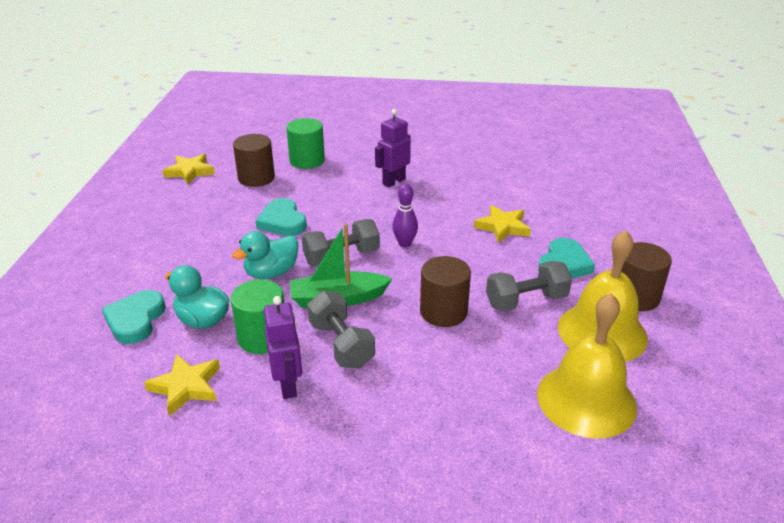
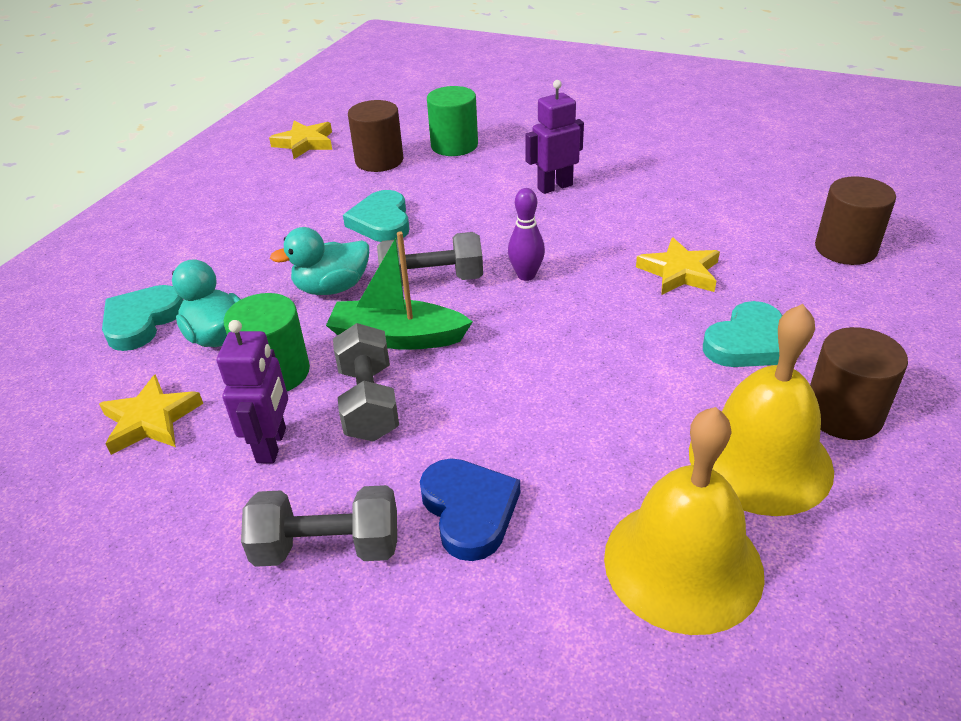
camera: 20 degrees right, 5 degrees up
(443, 312) = (531, 382): brown cylinder -> brown cylinder (845, 249)
(444, 398) = (469, 511): none -> blue heart
(526, 301) = (662, 388): grey dumbbell -> grey dumbbell (327, 547)

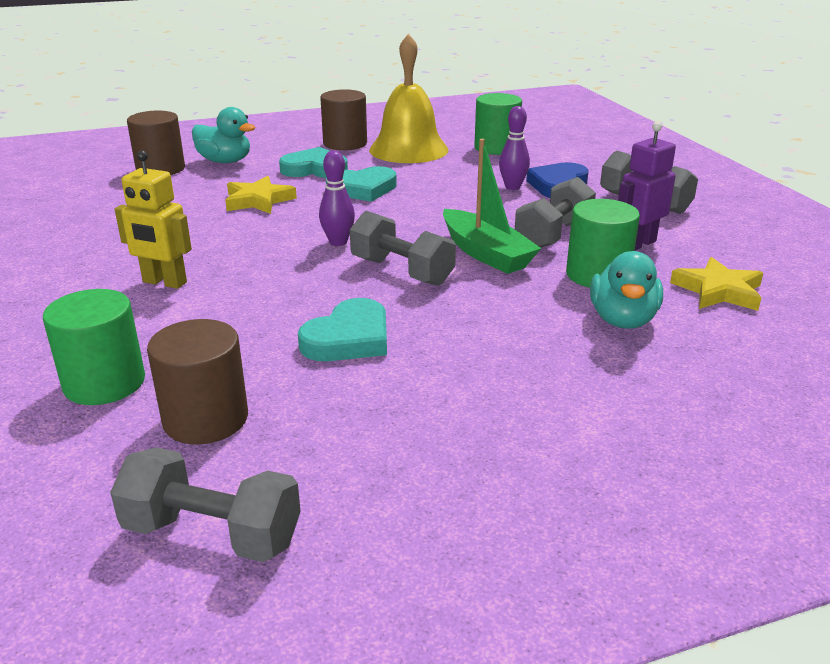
camera: 135 degrees left, 10 degrees down
(142, 321) = (688, 369): turquoise heart -> turquoise heart (362, 189)
(305, 143) = (212, 534): yellow star -> grey dumbbell
(332, 288) = (483, 306): turquoise duck -> turquoise duck (225, 161)
(515, 464) = (512, 187): none -> purple bowling pin
(554, 187) = (164, 282): purple robot -> yellow robot
(683, 564) = (496, 148): yellow bell -> green cylinder

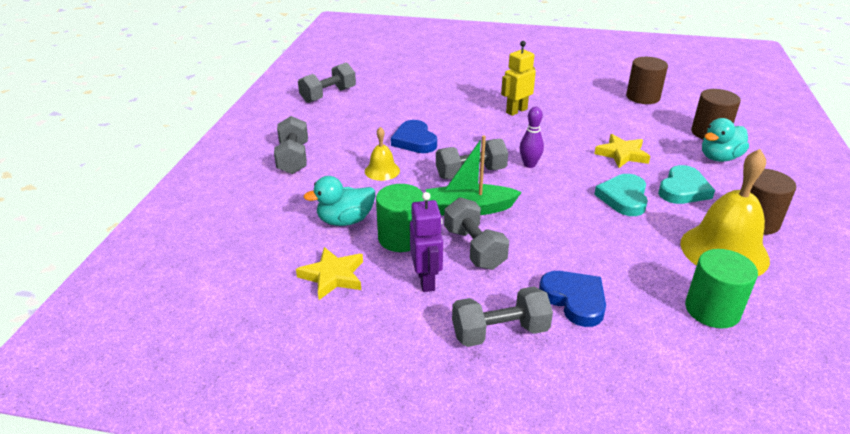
camera: 120 degrees right, 5 degrees up
(104, 383) = (434, 90): green cylinder -> none
(205, 419) = (389, 103): brown cylinder -> brown cylinder (643, 97)
(349, 338) = (414, 141): turquoise heart -> blue heart
(472, 336) = (382, 171): none -> yellow bell
(512, 187) = (586, 271): purple bowling pin -> none
(541, 440) = (293, 158): none -> grey dumbbell
(622, 320) = (345, 221): turquoise duck -> turquoise duck turned 60 degrees counterclockwise

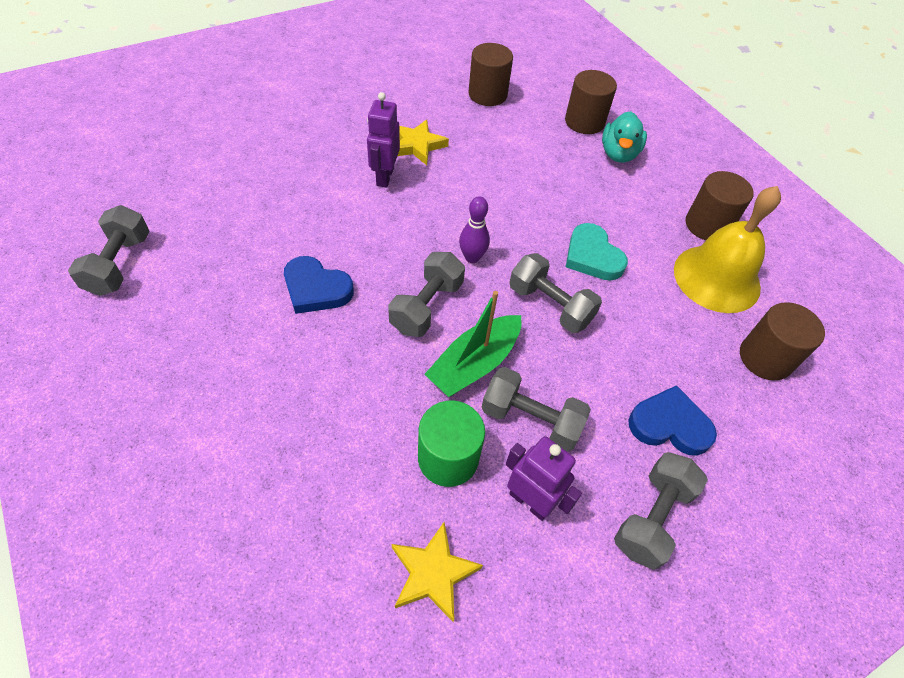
camera: 45 degrees left, 20 degrees up
(293, 158) = (188, 413): grey dumbbell -> grey dumbbell (550, 305)
(345, 221) = (362, 475): turquoise duck -> none
(382, 171) = (325, 363): yellow bell -> none
(516, 111) = (384, 177): yellow robot -> purple robot
(622, 154) = (540, 193): yellow star -> yellow star (417, 145)
(683, 189) = (627, 215): turquoise heart -> none
(712, 310) = (765, 358): green cylinder -> brown cylinder

